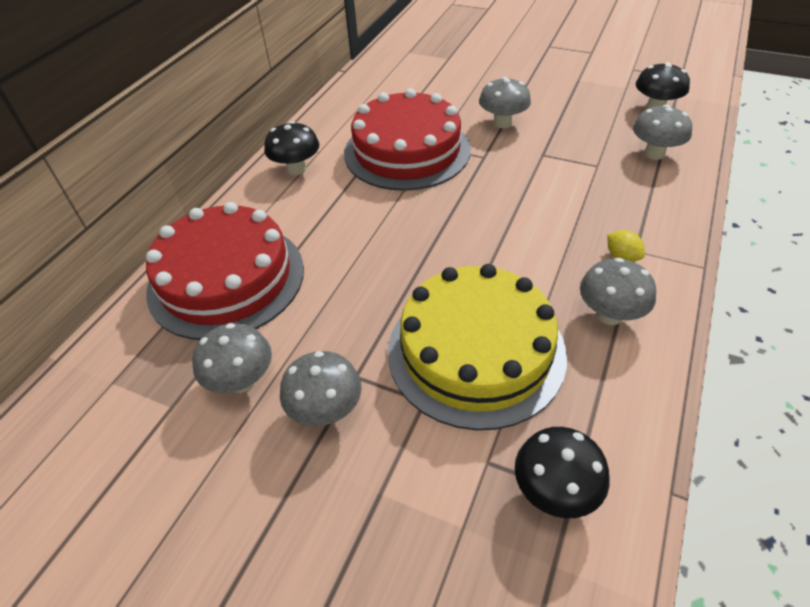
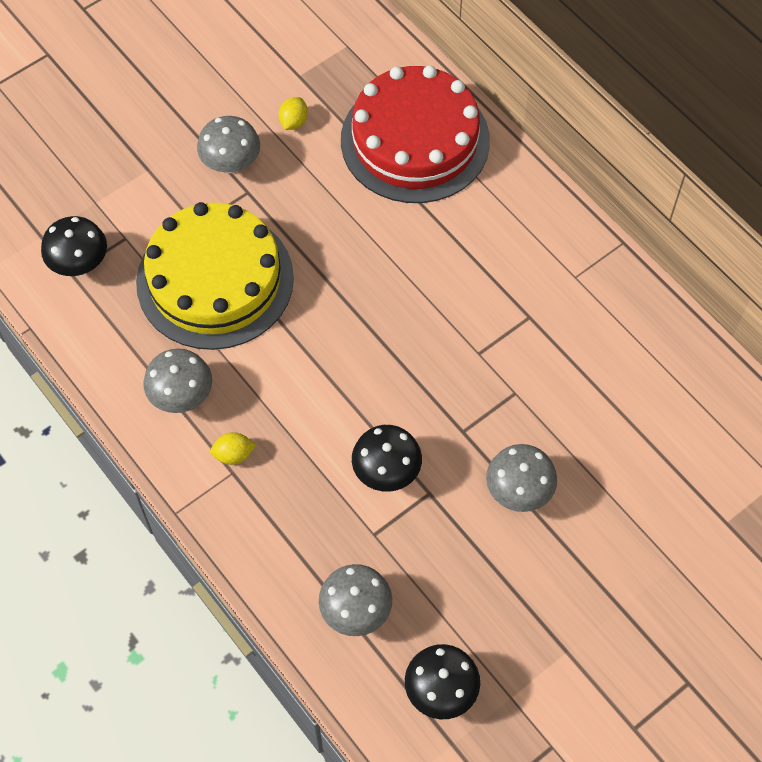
camera: 115 degrees right, 15 degrees up
(242, 381) = (293, 122): grey mushroom -> yellow lemon
(296, 169) = (553, 245): black mushroom -> black mushroom (386, 472)
(407, 151) = (522, 362): red cake -> none

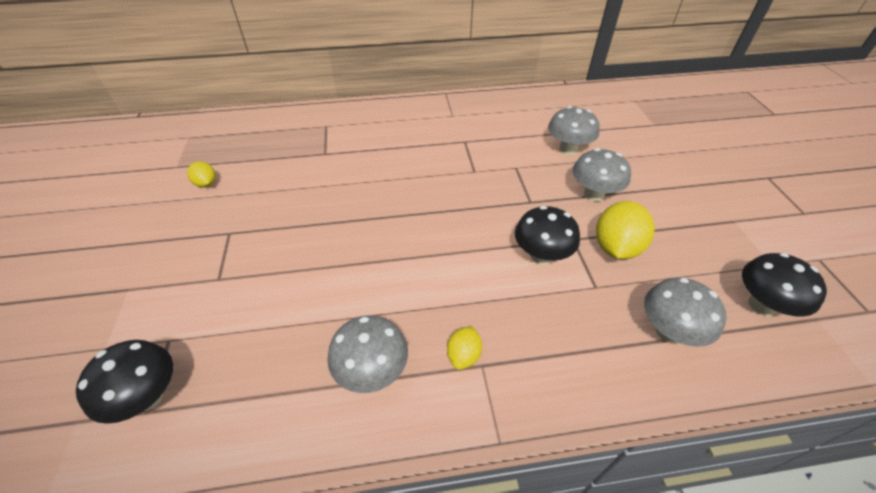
camera: 60 degrees left, 15 degrees down
(215, 280) = (281, 289): yellow cake -> none
(231, 163) = (193, 232): grey mushroom -> grey mushroom (568, 149)
(415, 140) = (292, 137): red cake -> none
(442, 538) = (616, 247): none -> yellow lemon

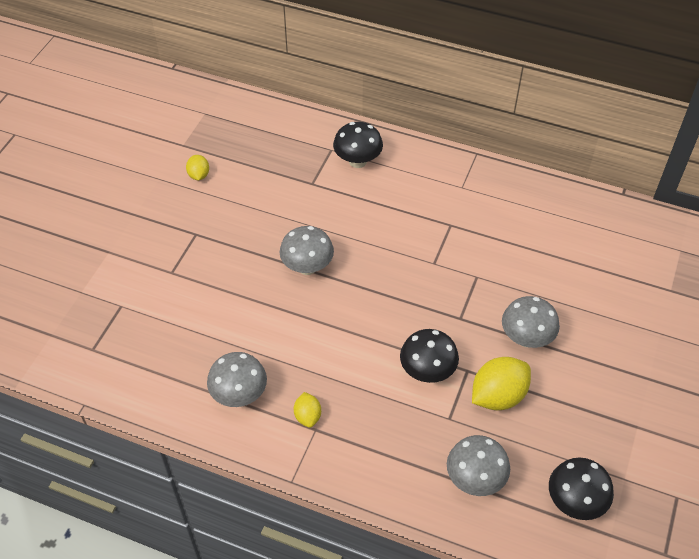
camera: 30 degrees right, 5 degrees up
(148, 397) = (96, 340): black mushroom -> black mushroom (357, 161)
(463, 355) = (307, 416): yellow lemon -> yellow lemon turned 60 degrees counterclockwise
(568, 149) = (546, 279): grey mushroom -> grey mushroom (307, 267)

